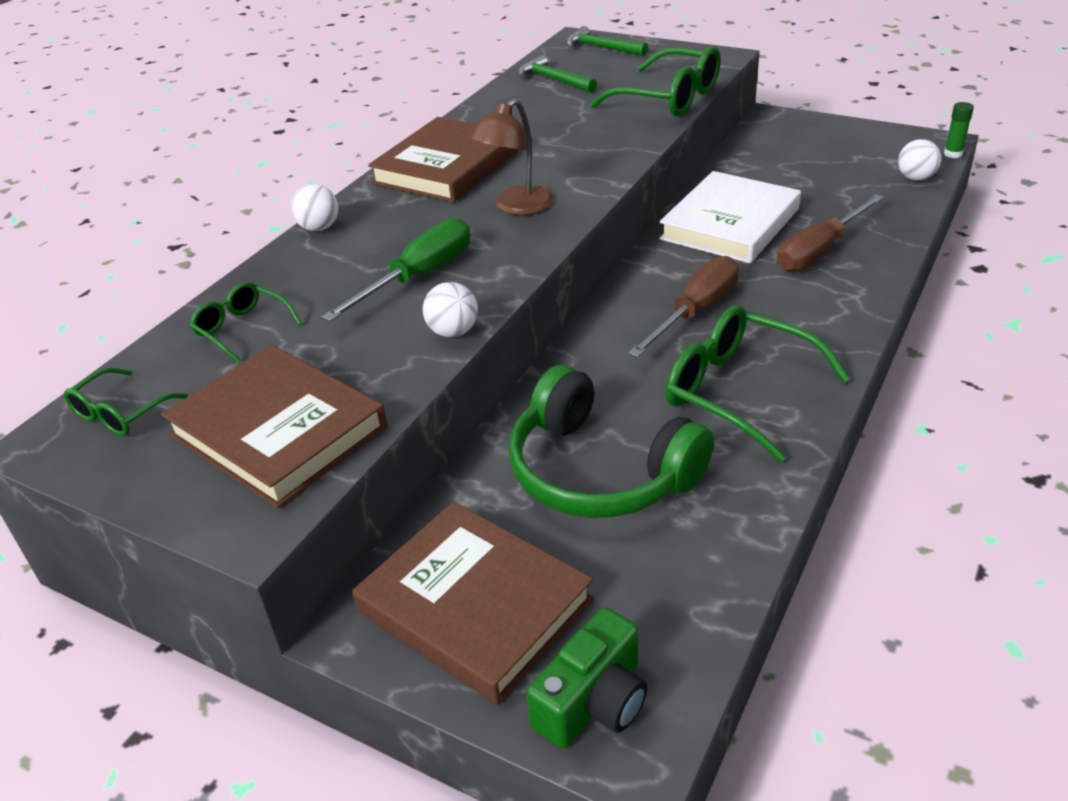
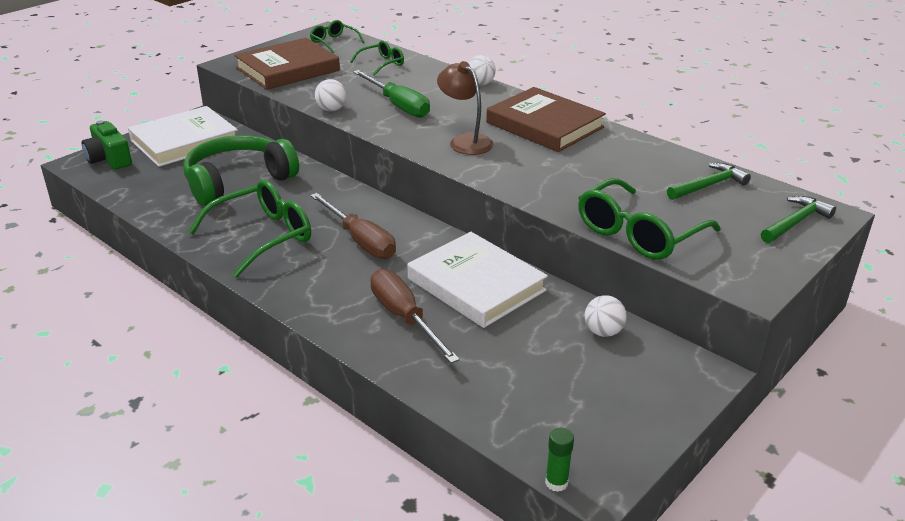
camera: 100 degrees right, 5 degrees down
(474, 605) = (184, 141): brown book -> white book
(915, 178) = (509, 427): white ball -> white ball (603, 332)

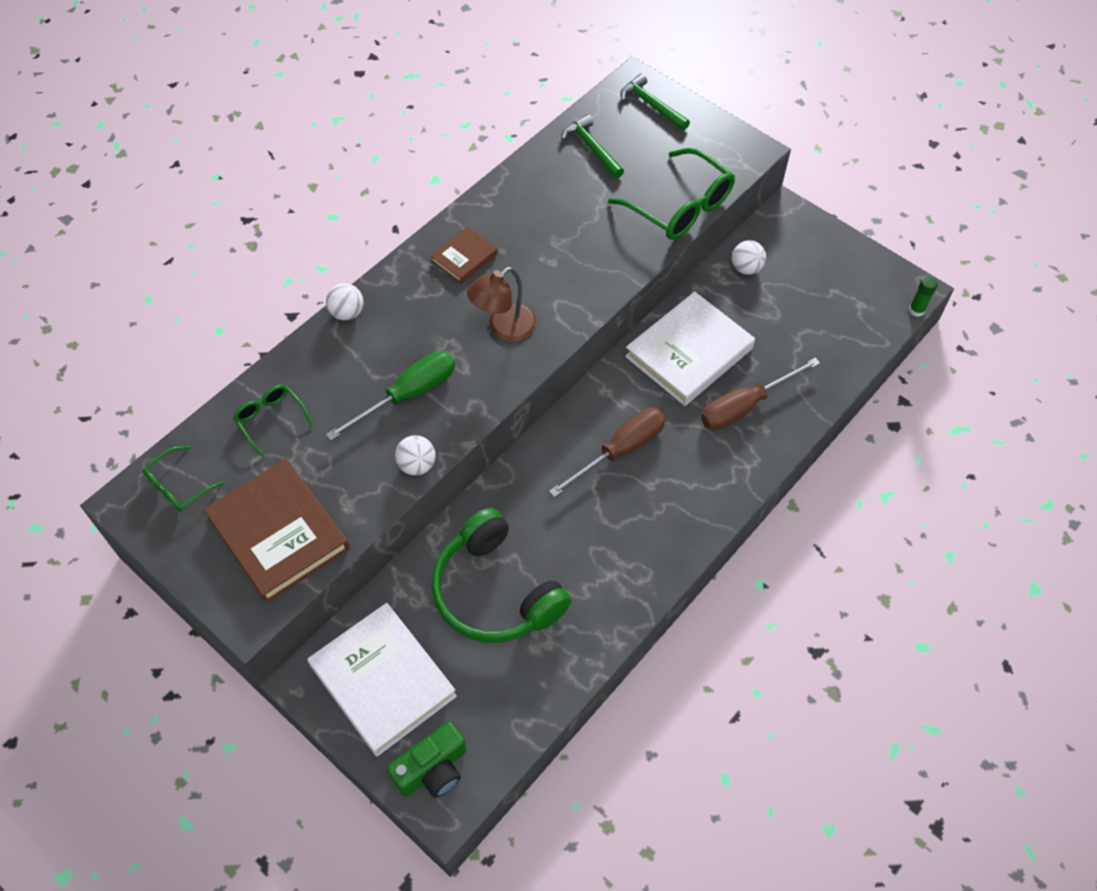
camera: 90 degrees left, 25 degrees up
(263, 236) = (618, 542): green glasses -> none
(544, 125) = (464, 257): brown book -> brown book, size x0.52

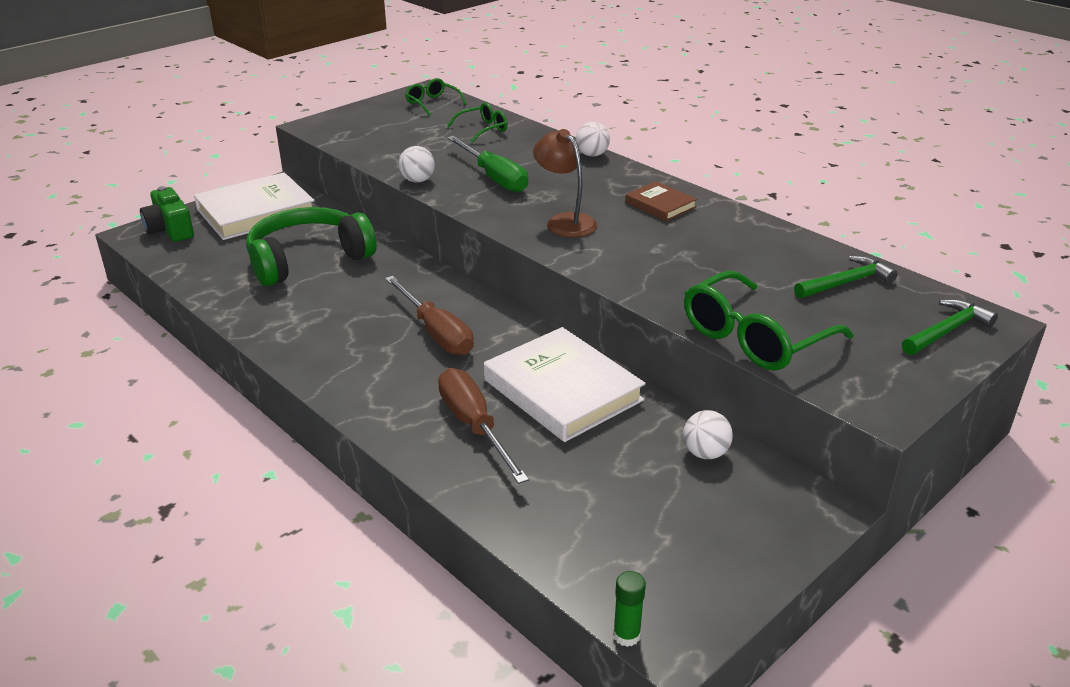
camera: 95 degrees right, 25 degrees down
(279, 533) = (376, 133): brown book -> none

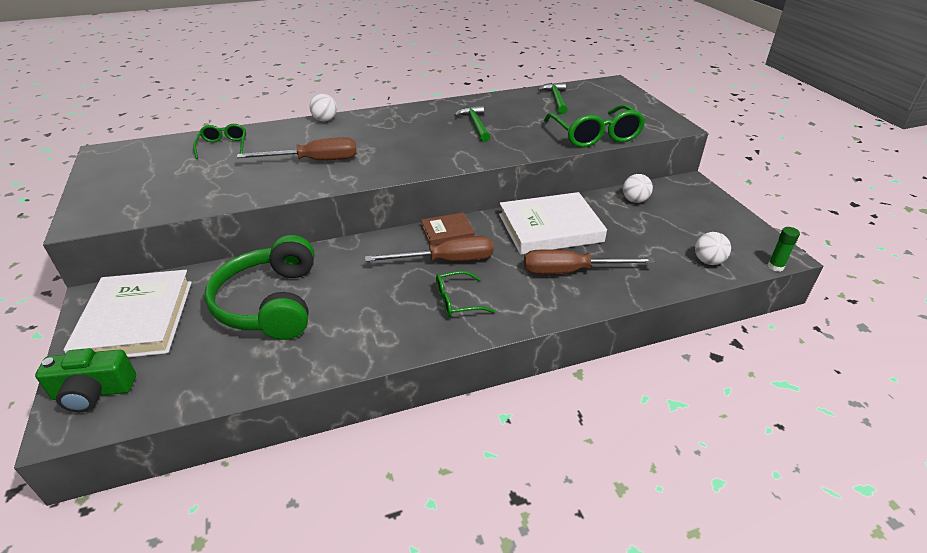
camera: 65 degrees left, 5 degrees up
(417, 180) = (277, 192): white ball -> white ball (708, 261)
(432, 103) = (136, 155): green glasses -> green glasses (457, 301)
(494, 178) = (314, 161): green screwdriver -> brown screwdriver
(565, 221) = (411, 152): brown lamp -> none
(660, 205) = (422, 118): brown book -> brown book (447, 232)
(947, 331) = (615, 93): green hammer -> green hammer (475, 125)

